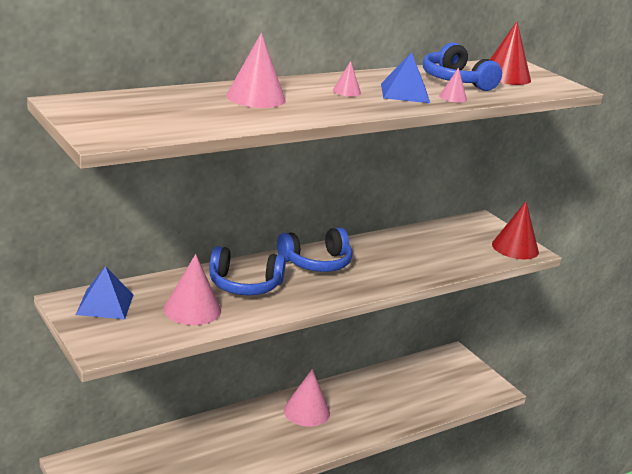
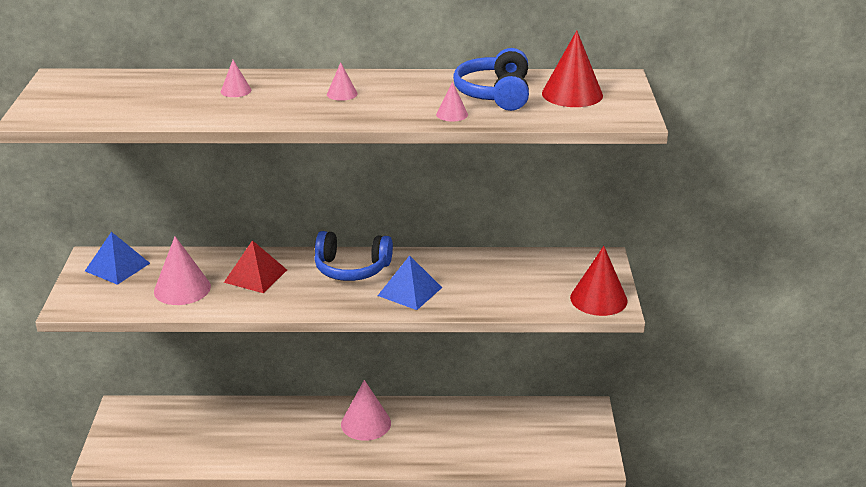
camera: 35 degrees right, 5 degrees up
(244, 285) = (255, 276): blue headphones -> red pyramid
(256, 97) = (236, 91): pink cone -> pink cone, size x0.51
(404, 93) = (404, 103): blue pyramid -> blue pyramid (409, 291)

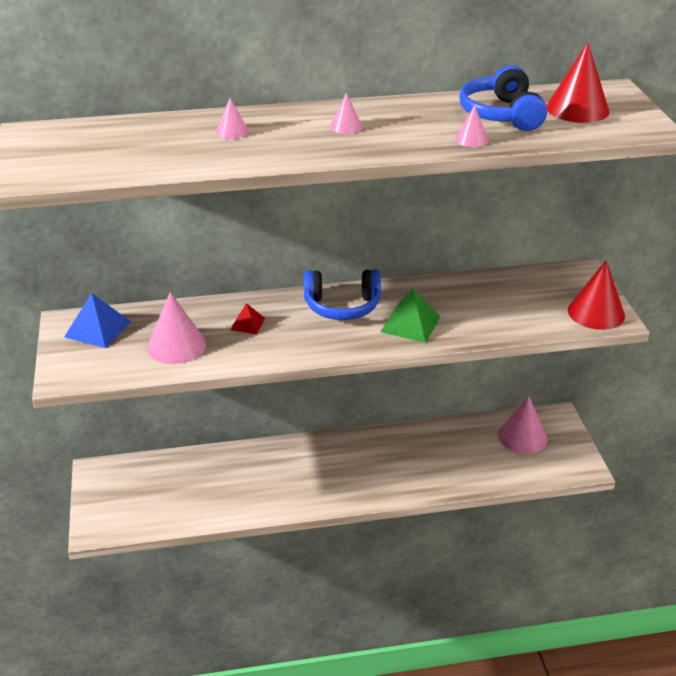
camera: 10 degrees left, 5 degrees up
(255, 276) = (247, 324): red pyramid -> red pyramid, size x0.59
(366, 423) = (350, 456): pink cone -> pink cone (522, 437)
(409, 291) = (410, 324): blue pyramid -> green pyramid

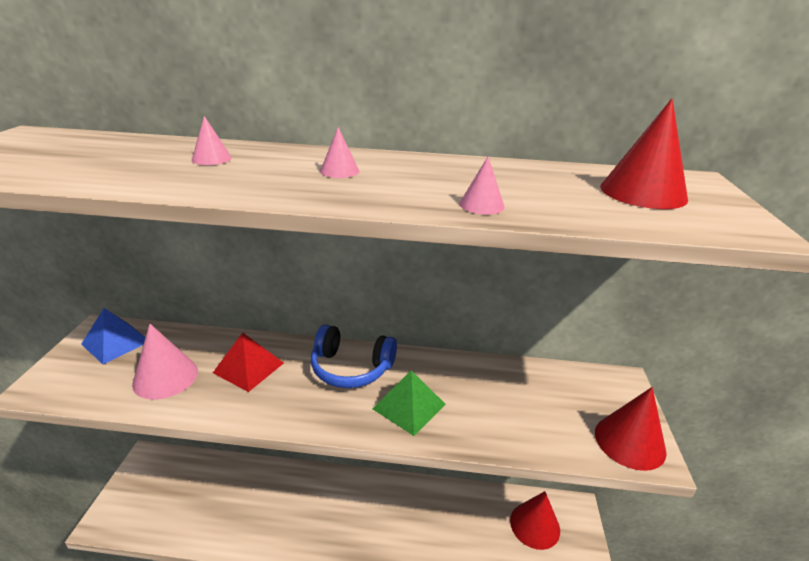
camera: 15 degrees right, 5 degrees down
(247, 324) = (248, 368): red pyramid -> red pyramid, size x1.71
(501, 114) = (538, 185): blue headphones -> none
(522, 437) = (535, 525): pink cone -> red cone

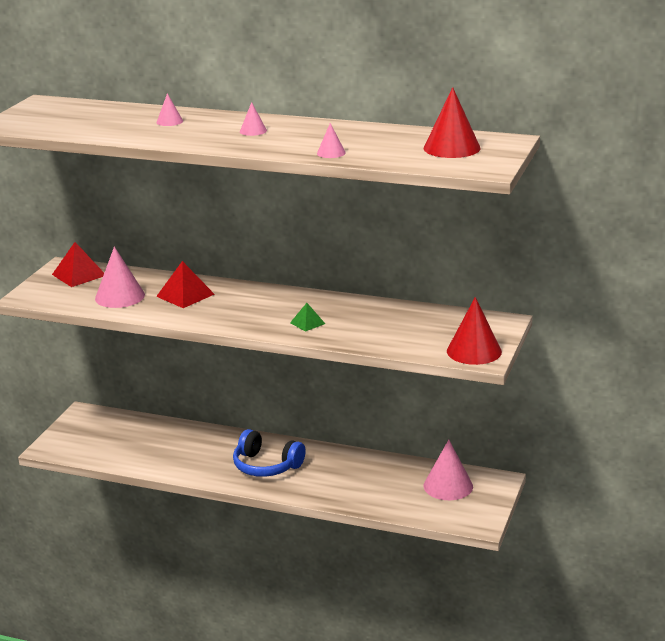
camera: 15 degrees right, 5 degrees down
(116, 342) = (79, 275): blue pyramid -> red pyramid
(351, 368) = (269, 300): blue headphones -> blue headphones (266, 466)
(409, 406) = (307, 323): green pyramid -> green pyramid, size x0.59
(535, 525) = (448, 486): red cone -> pink cone

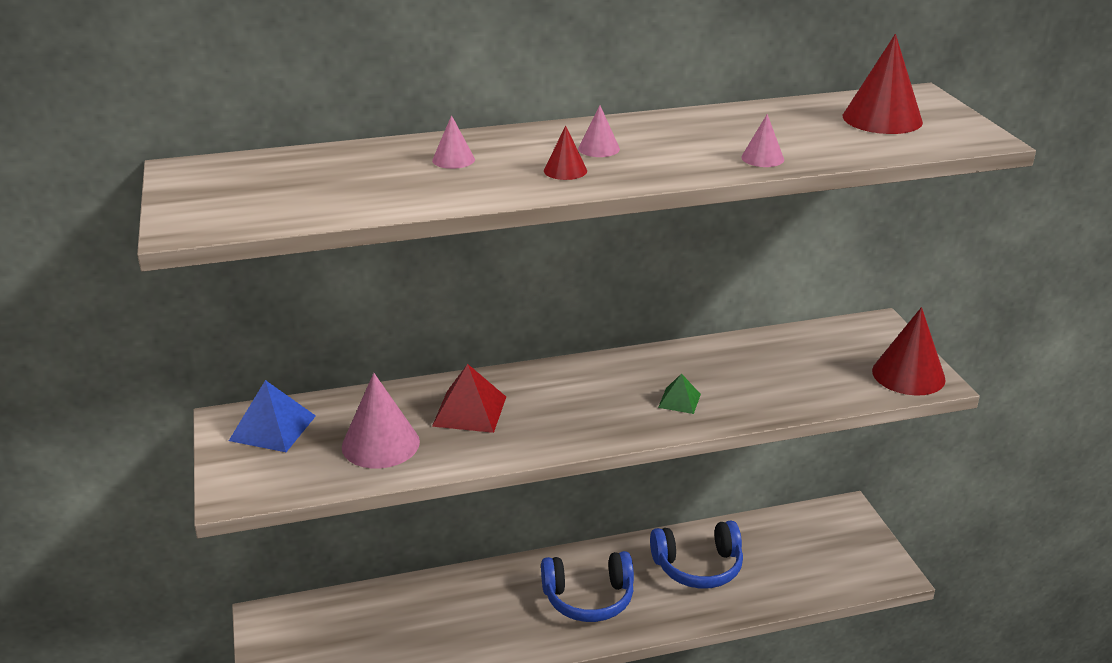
camera: 35 degrees left, 5 degrees up
(79, 275) = (272, 428): red pyramid -> blue pyramid
(214, 137) = (565, 170): none -> red cone
(354, 474) = (698, 566): none -> blue headphones
(448, 486) = (809, 539): pink cone -> none

